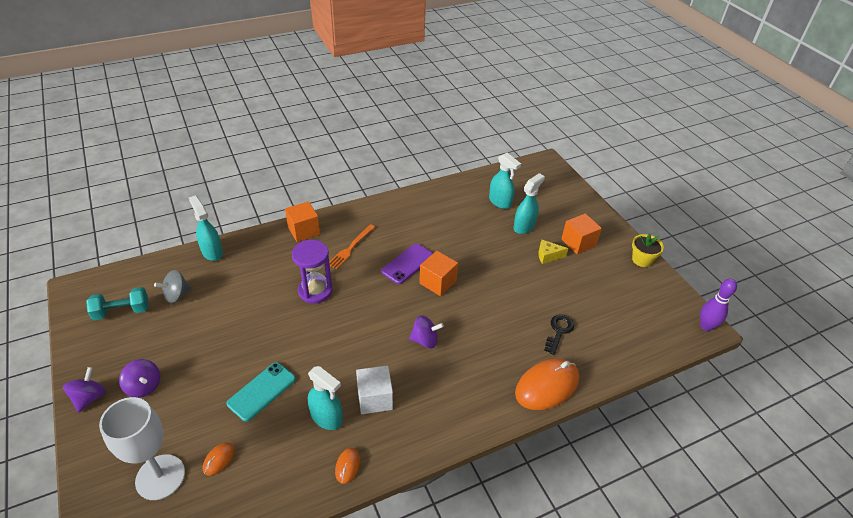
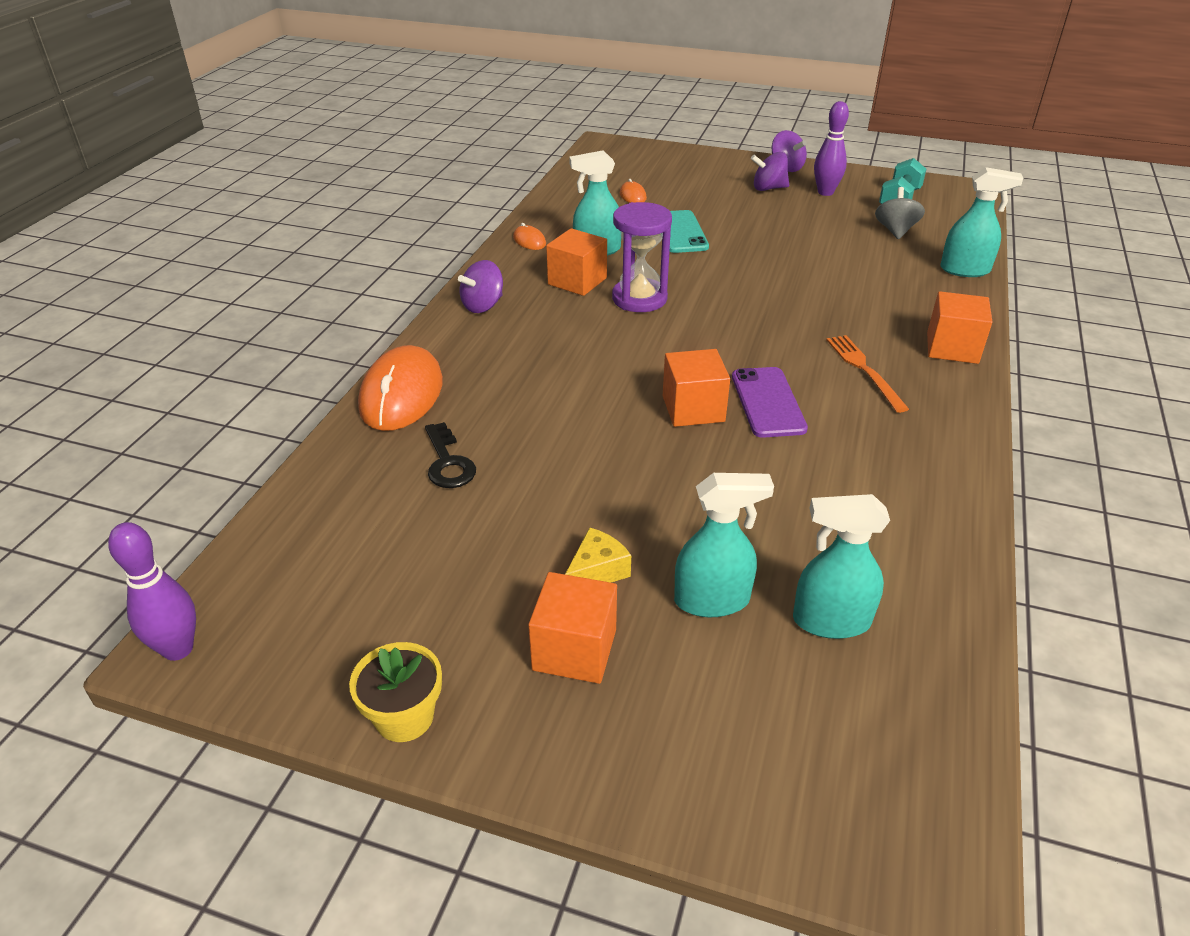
camera: 135 degrees right, 5 degrees down
(131, 353) = (825, 192): none -> purple bowling pin
(160, 477) = (653, 173): white goblet -> none
(315, 291) = (799, 309): purple hourglass -> purple hourglass (639, 298)
(375, 398) = (577, 281): white cube -> orange cube
(425, 340) = (605, 346): purple spinning top -> purple spinning top (483, 305)
(524, 226) = (712, 600): turquoise spray bottle -> turquoise spray bottle turned 90 degrees counterclockwise

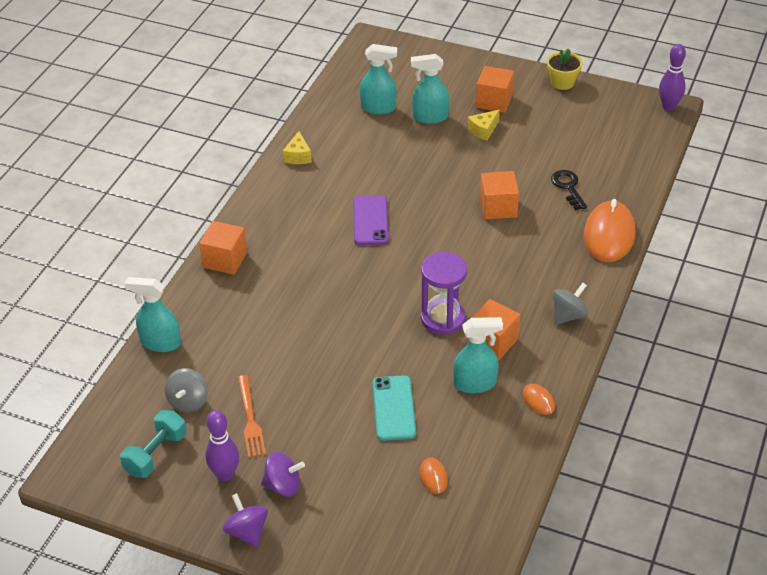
camera: 175 degrees left, 5 degrees up
(483, 305) = (568, 315): purple spinning top -> grey spinning top
(693, 409) = (419, 217): orange cube -> orange cube (498, 207)
(864, 370) = (296, 243): orange fork -> orange fork (250, 419)
(941, 503) = (298, 156): none -> yellow cheese

